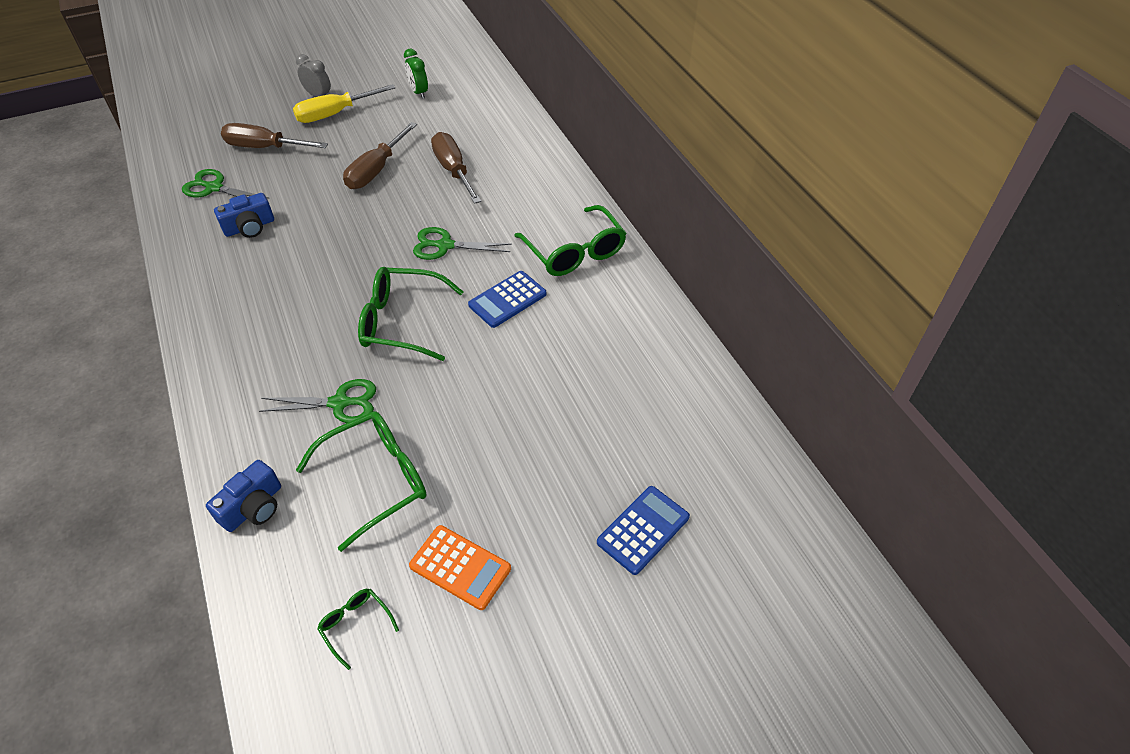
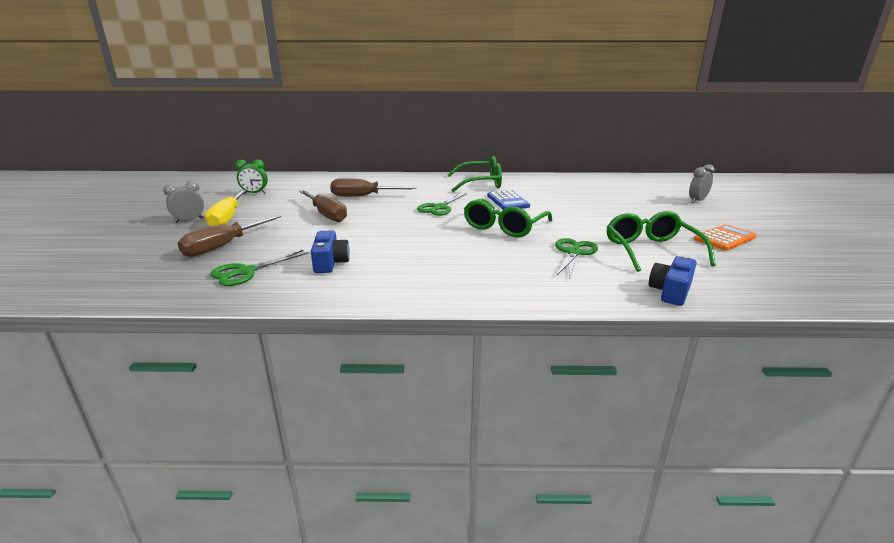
camera: 65 degrees left, 25 degrees down
(253, 507) = (670, 291): blue camera -> blue camera turned 120 degrees counterclockwise
(355, 625) = (775, 269): green glasses -> none
(643, 530) = (697, 201): blue calculator -> grey clock

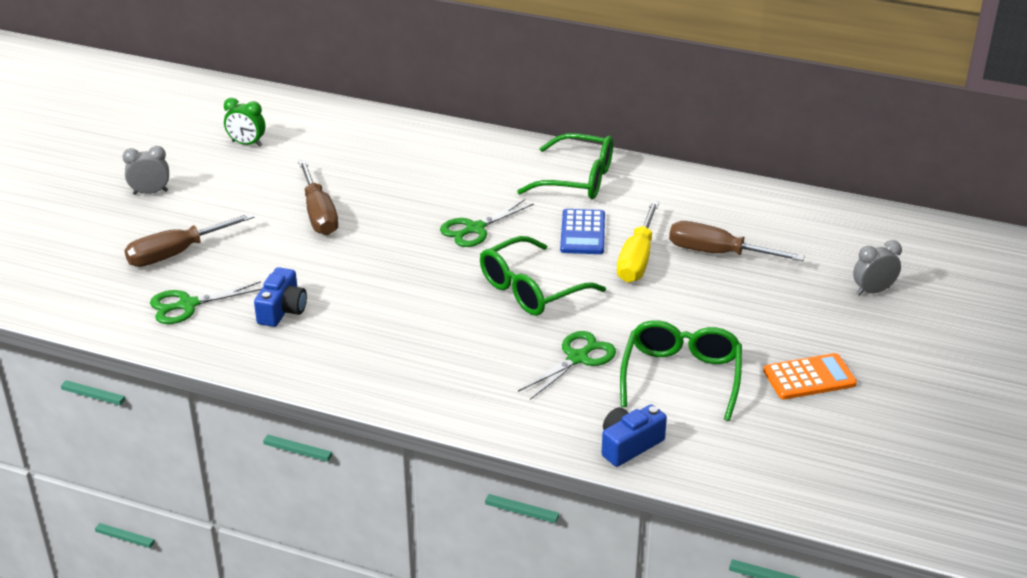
camera: 20 degrees right, 10 degrees up
(227, 218) = (196, 196): yellow screwdriver -> yellow screwdriver (637, 259)
(363, 196) = (388, 180): brown screwdriver -> brown screwdriver (718, 253)

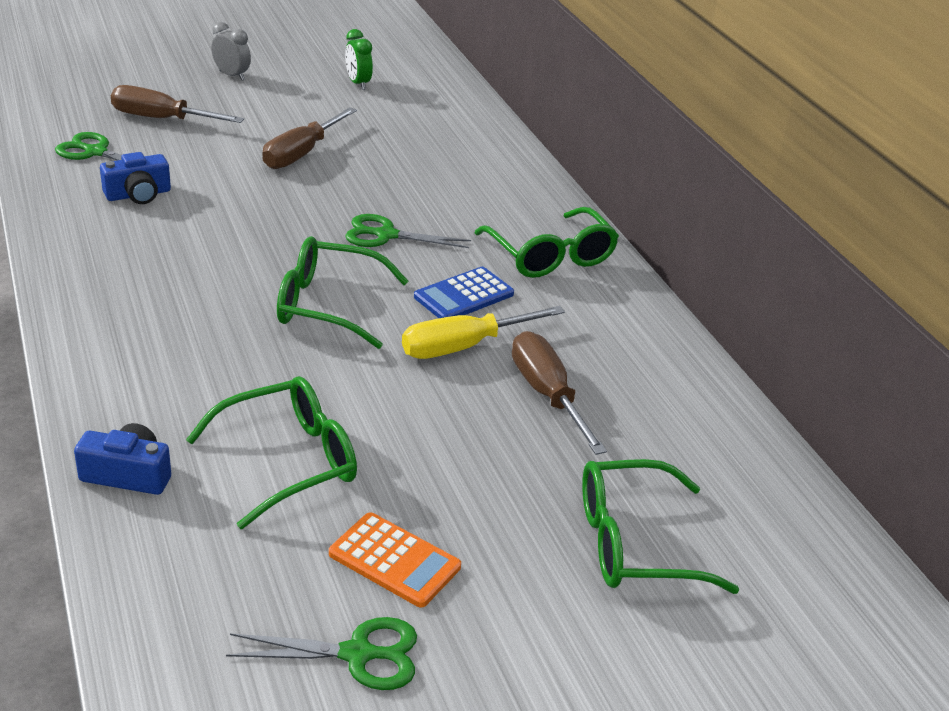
camera: 45 degrees right, 0 degrees up
(578, 358) = (245, 379): green scissors -> green scissors (357, 654)
(873, 291) = (633, 543): grey clock -> green glasses

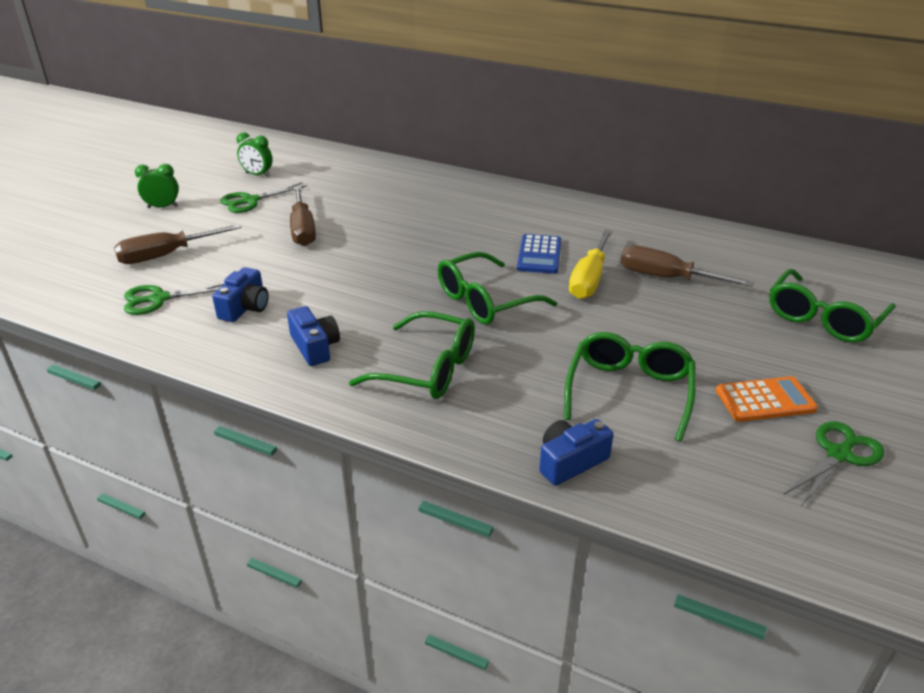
camera: 40 degrees left, 0 degrees up
(127, 257) = (315, 347): none -> blue camera
(232, 75) = (163, 207): grey clock -> green clock
(386, 235) = (440, 247): green scissors -> green scissors (250, 201)
(551, 256) = (539, 212): green glasses -> green glasses (428, 369)

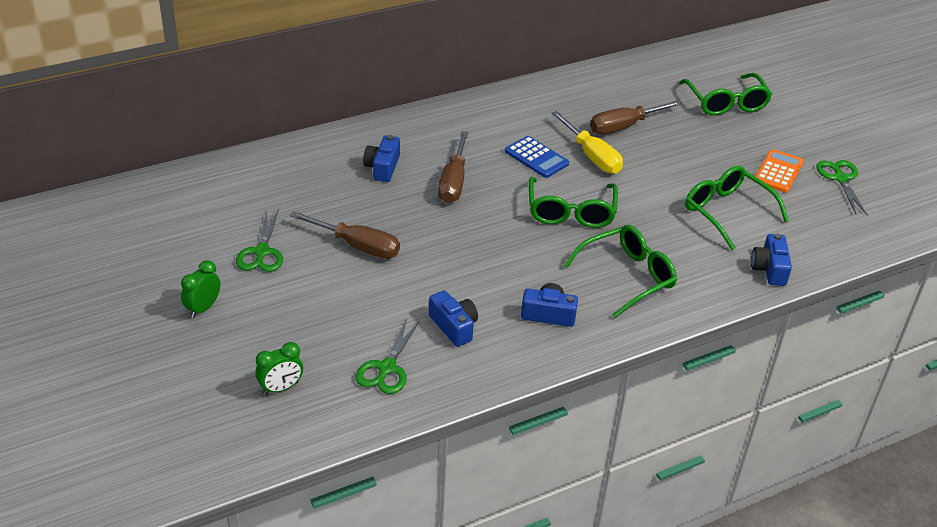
camera: 55 degrees left, 5 degrees up
(167, 255) = (310, 338): brown screwdriver -> brown screwdriver (453, 181)
(257, 175) = (209, 227): green clock -> green clock (281, 388)
(417, 201) = (382, 167): none -> blue camera

